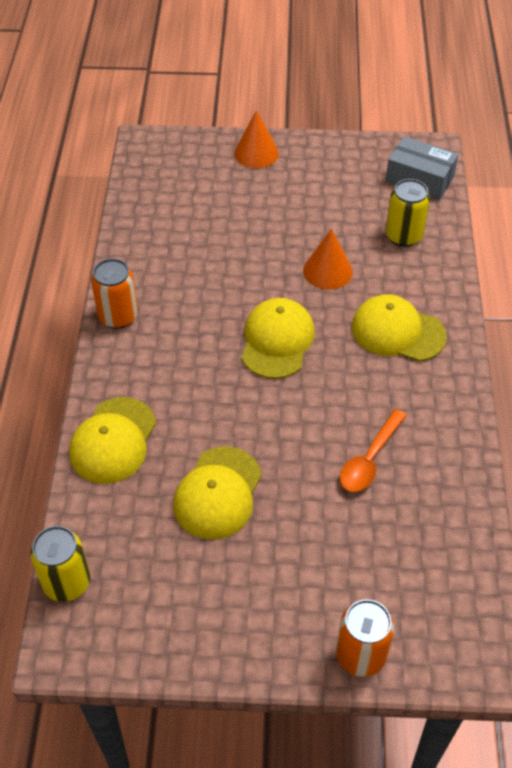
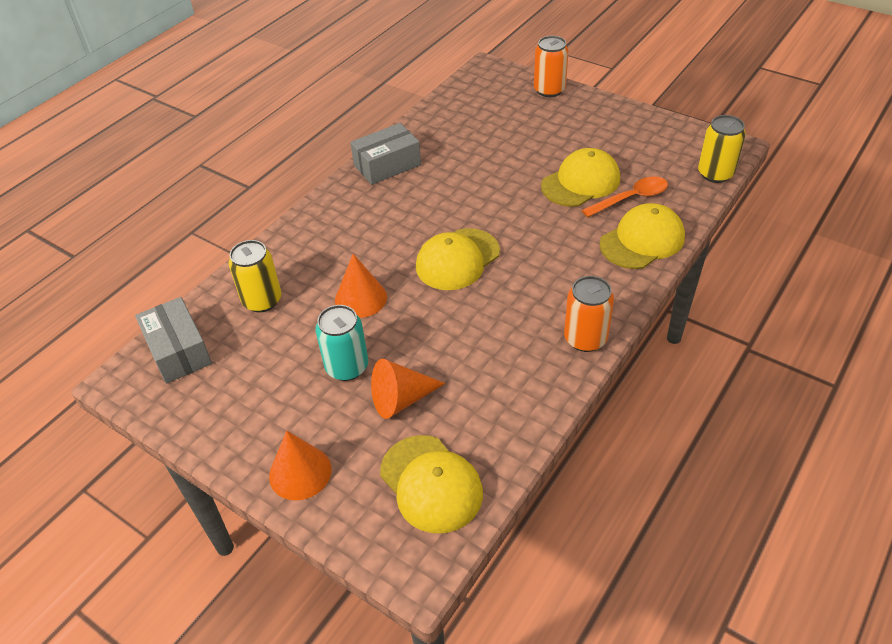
camera: 145 degrees left, 5 degrees down
(228, 216) = (401, 399): none -> orange cone
(287, 219) = (347, 367): none -> turquoise can
(370, 459) = (460, 163): orange spoon -> orange spoon (631, 198)
(397, 331) = (357, 228): yellow cap -> yellow cap (431, 483)
(444, 419) = (387, 165): none -> grey box

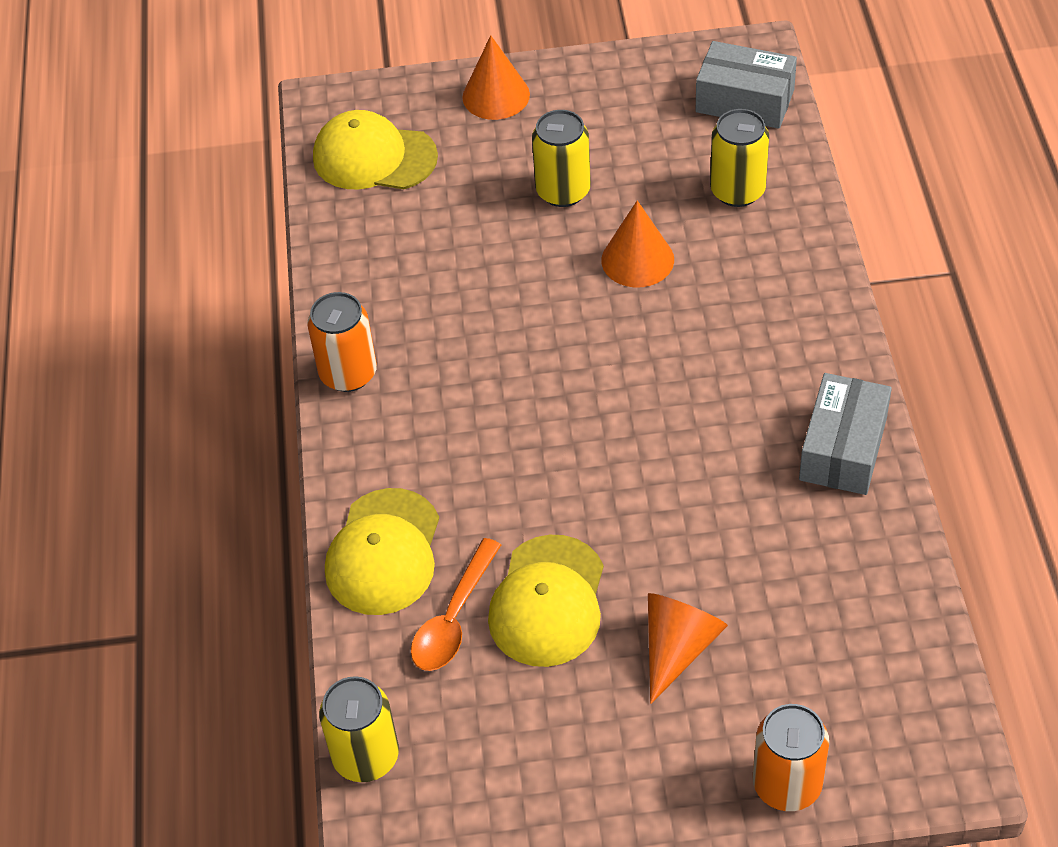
camera: 140 degrees right, 5 degrees up
(347, 367) = (563, 191): turquoise can -> yellow can
(401, 399) = (476, 199): orange cone -> orange cone (678, 648)
(457, 259) = (585, 373): yellow cap -> none

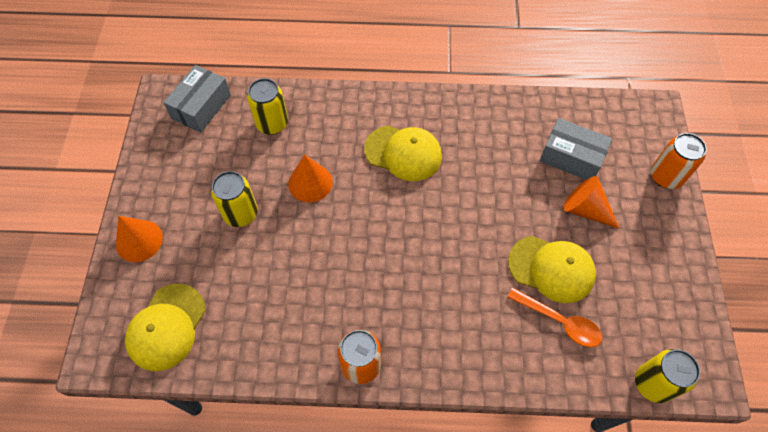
camera: 85 degrees left, 10 degrees up
(384, 552) = (508, 357): yellow cap -> yellow cap (403, 153)
(843, 448) = (467, 113): grey box -> grey box (571, 157)

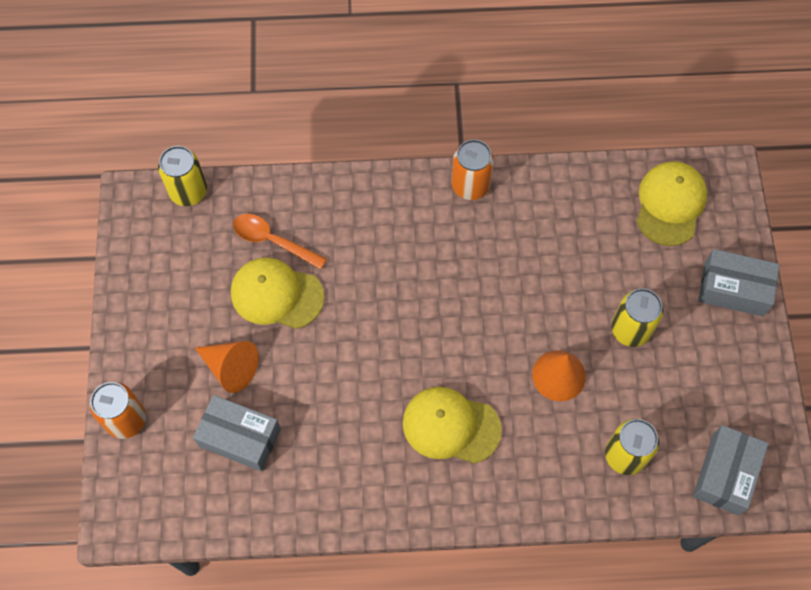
camera: 175 degrees right, 5 degrees up
(139, 240) = (733, 289): orange cone -> grey box

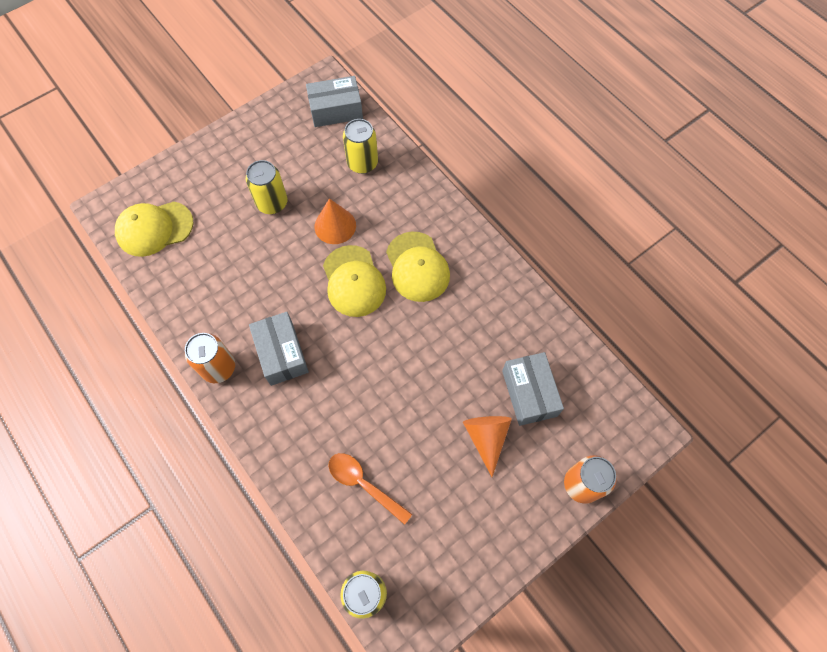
camera: 125 degrees left, 0 degrees up
(273, 241) = (364, 484): orange spoon -> orange spoon turned 135 degrees clockwise
(276, 294) = (406, 447): yellow cap -> yellow cap (354, 281)
(733, 289) = (201, 162): grey box -> grey box (281, 353)

